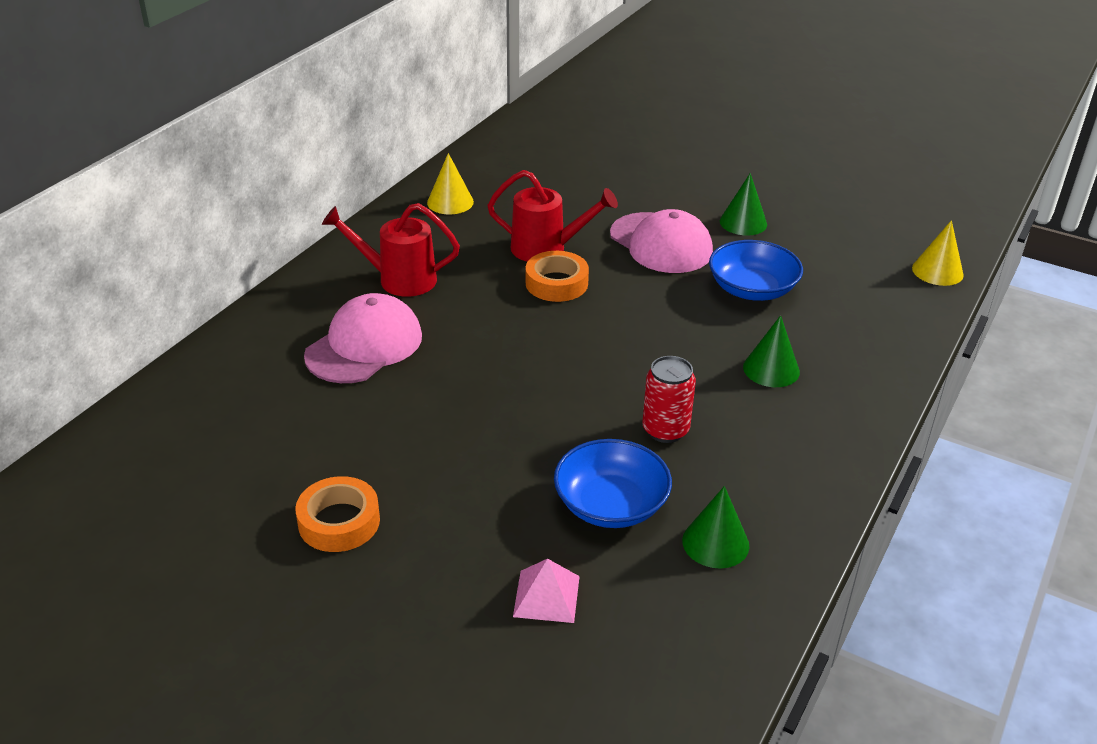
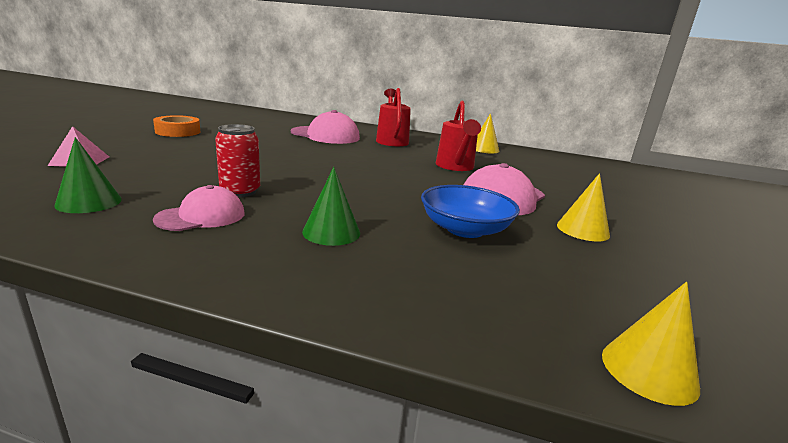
camera: 75 degrees right, 15 degrees down
(556, 283) = (415, 168): orange tape -> none
(611, 504) = (158, 175): blue bowl -> none
(743, 222) = (582, 230): green cone -> yellow cone
(745, 453) = (201, 216): none -> pink cap

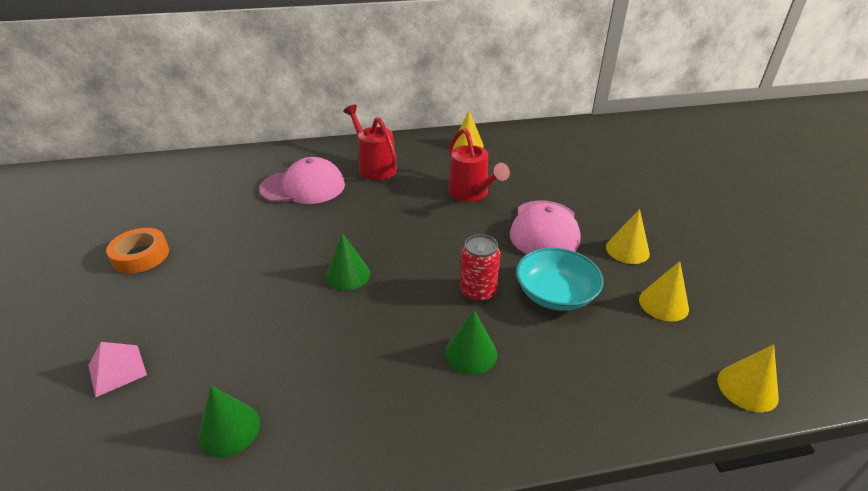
camera: 25 degrees left, 15 degrees up
(201, 216) = (352, 391): pink cap -> none
(240, 191) = (339, 335): red can -> red can (478, 292)
(294, 171) = (347, 275): none -> green cone
(465, 229) = (555, 294): blue bowl -> turquoise bowl
(589, 271) = (663, 304): none -> yellow cone

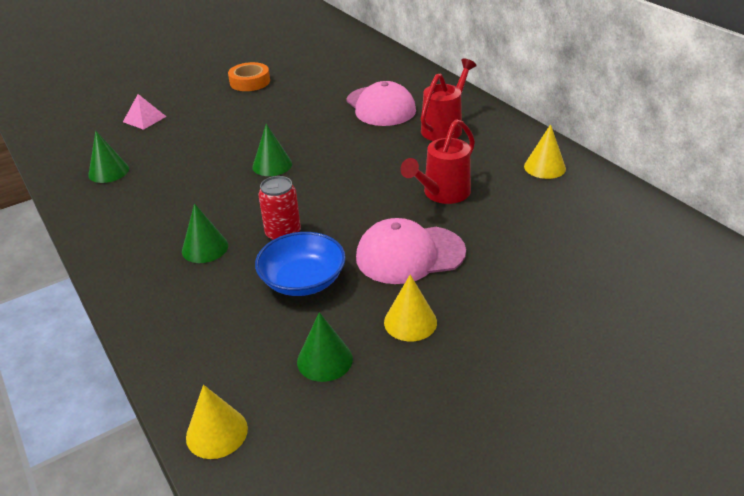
camera: 70 degrees right, 0 degrees up
(555, 294) = (303, 280): turquoise bowl -> blue bowl
(663, 304) = (324, 360): yellow cone -> green cone

